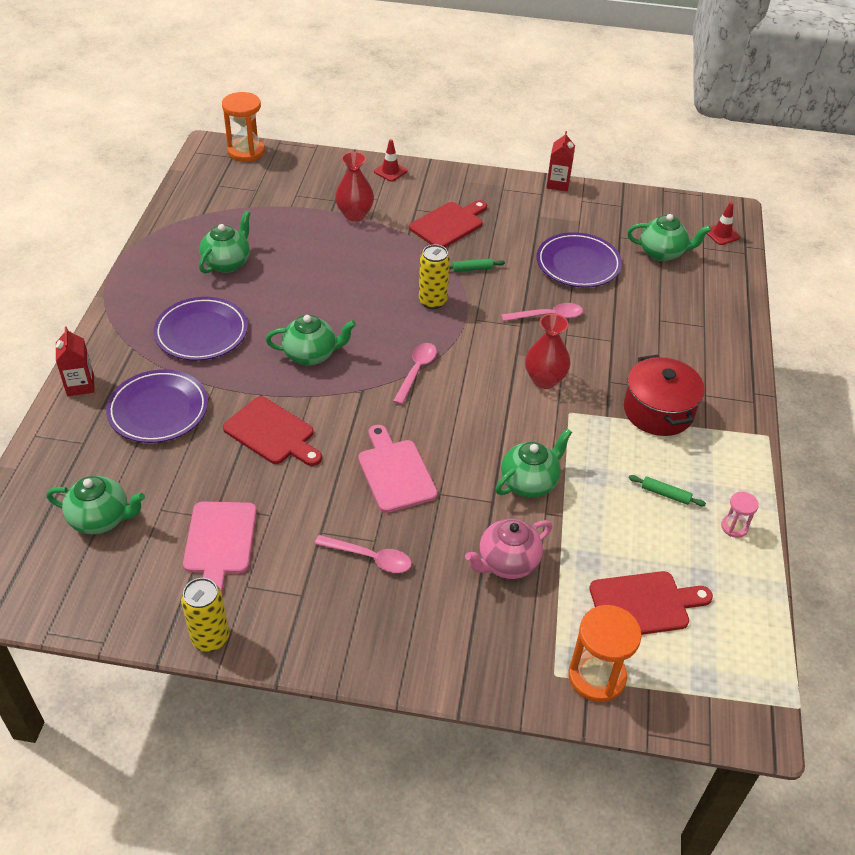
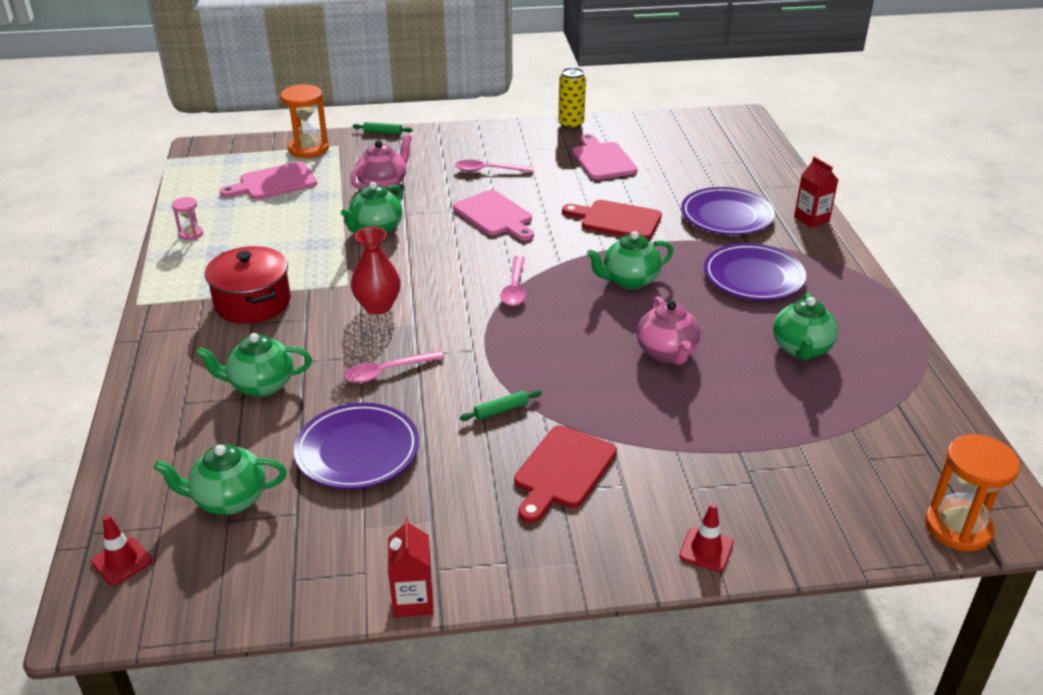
camera: 165 degrees right, 10 degrees down
(101, 519) = (697, 156): green teapot -> green teapot (261, 385)
(328, 283) = (667, 353): none -> pink teapot
(355, 215) = (703, 453): red vase -> none
(432, 301) = (532, 359): yellow can -> none
(644, 604) = (274, 183): red cutting board -> pink cutting board
(665, 494) = (251, 243): green rolling pin -> green rolling pin (383, 132)

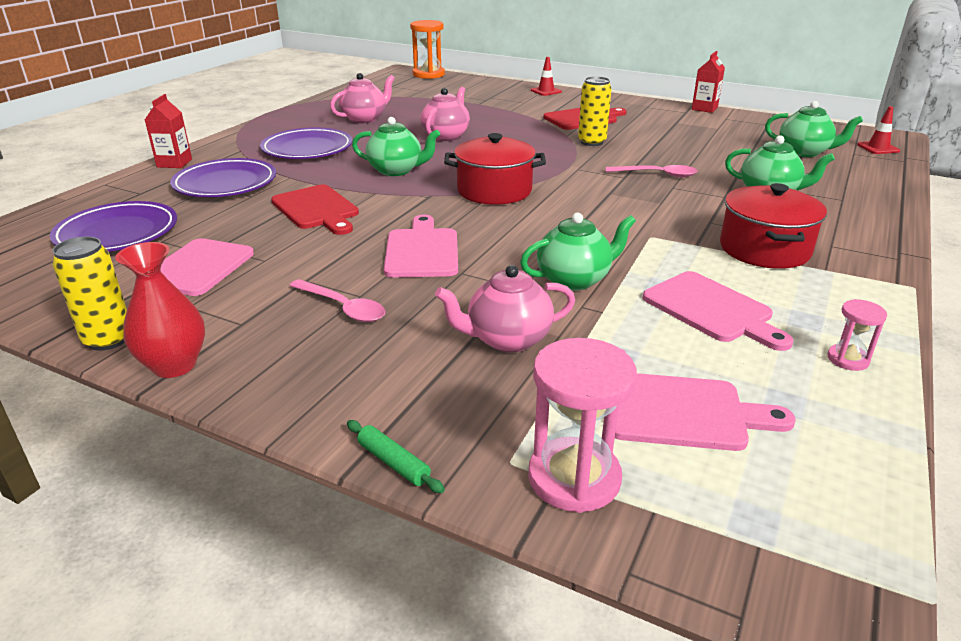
camera: 145 degrees left, 5 degrees down
(277, 238) = (711, 309): none -> pink cutting board
(308, 149) = (574, 478): orange hourglass -> pink hourglass
(357, 451) = (705, 150): purple plate -> purple plate (117, 233)
(378, 306) = (632, 212): red vase -> red vase (174, 365)
(501, 410) = (591, 142): green rolling pin -> yellow can
(515, 288) = (494, 191): pink spoon -> red pot
(801, 349) = (364, 119): green teapot -> pink teapot

